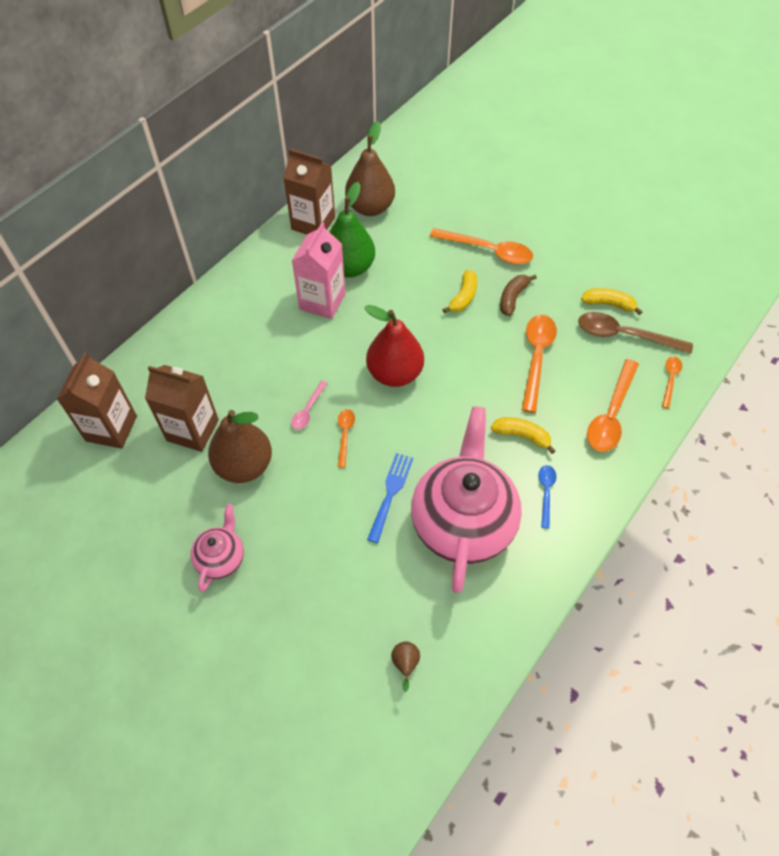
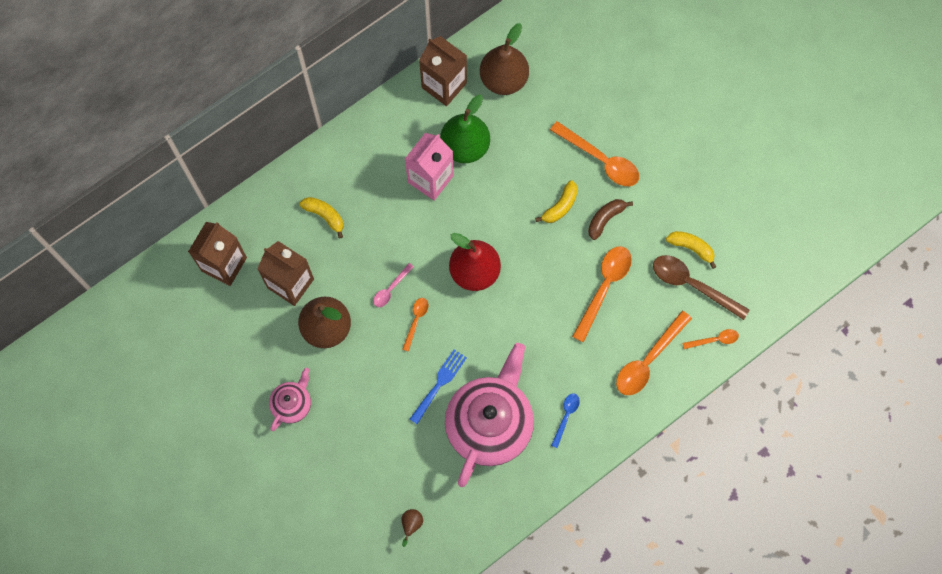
camera: 15 degrees right, 15 degrees up
(522, 436) = (564, 360): yellow banana -> yellow banana (325, 216)
(670, 379) = (714, 340): orange spoon -> orange spoon turned 45 degrees clockwise

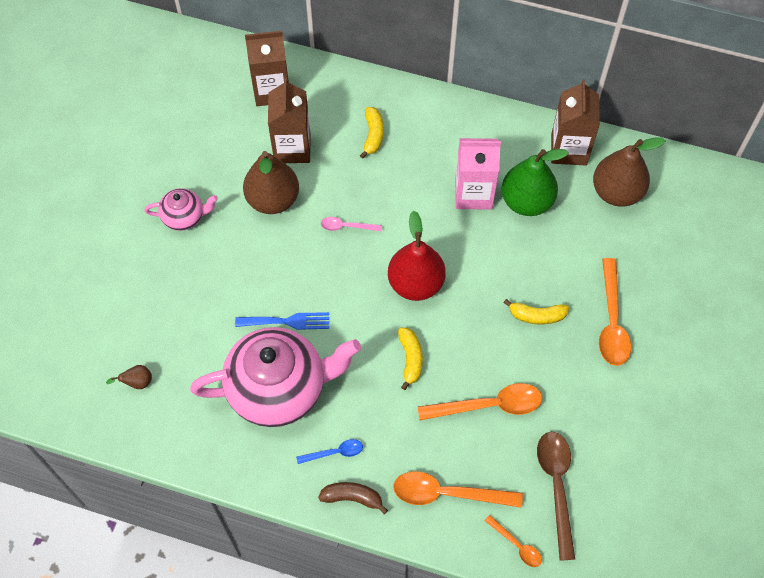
camera: 55 degrees right, 10 degrees down
(416, 321) = (332, 265): orange spoon -> none
(605, 219) = (557, 363): brown banana -> brown banana (352, 498)
(691, 248) = (593, 461): yellow banana -> yellow banana (410, 359)

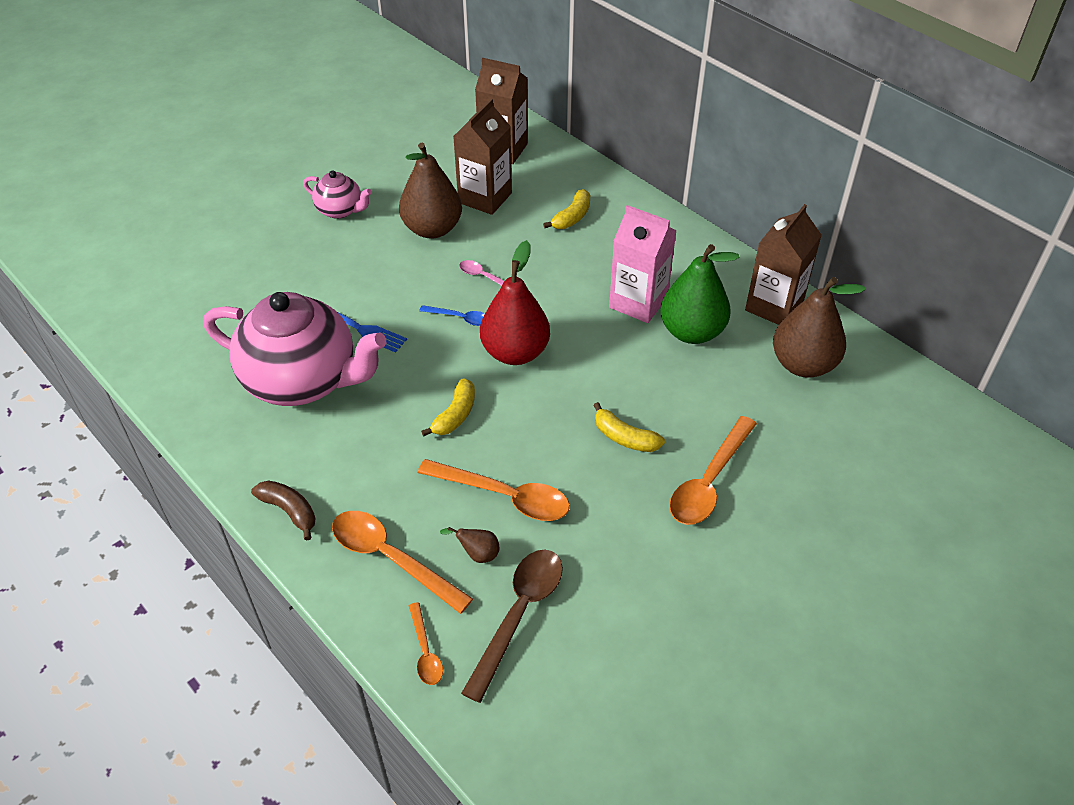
camera: 30 degrees right, 15 degrees down
(137, 382) = (181, 316): brown pear -> brown pear (477, 554)
(335, 452) = (307, 461): blue spoon -> blue spoon (460, 318)

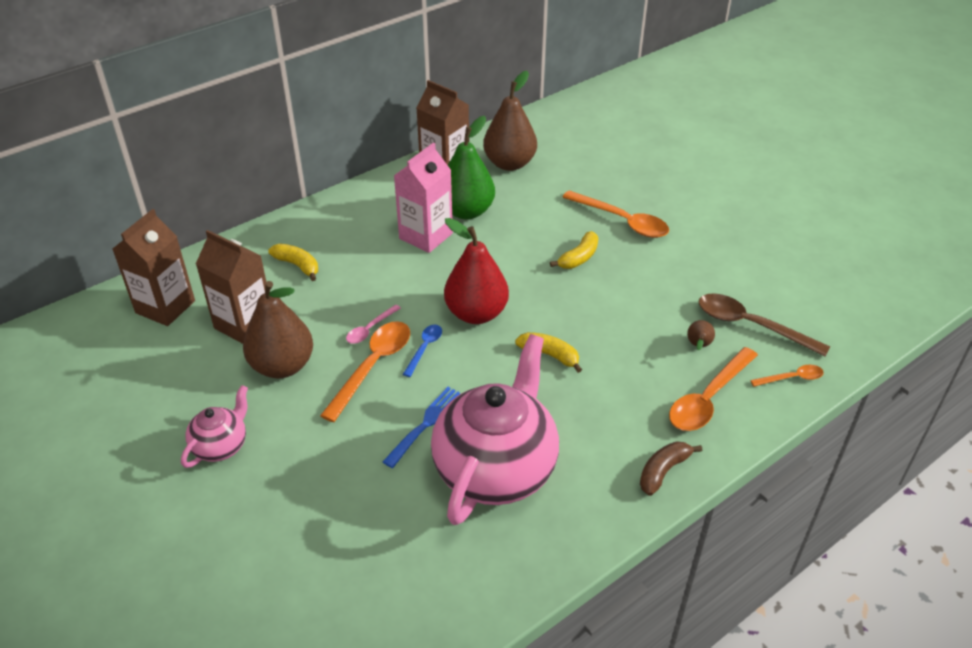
camera: 85 degrees left, 5 degrees down
(504, 496) = (640, 328): orange spoon -> orange spoon (373, 366)

